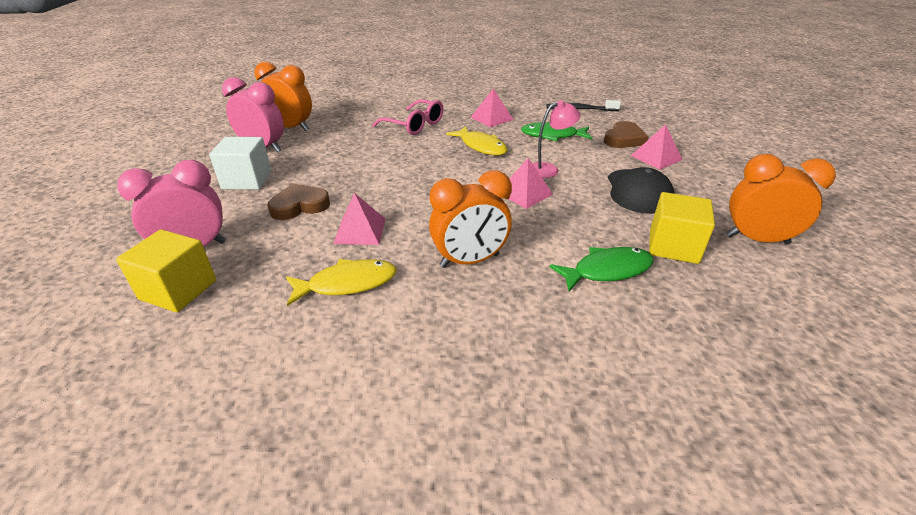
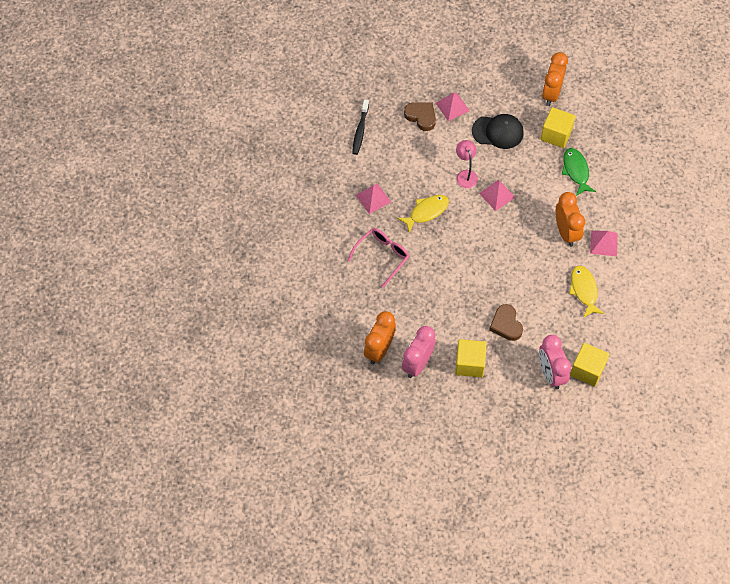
camera: 85 degrees left, 25 degrees up
(247, 180) = (469, 364): white cube -> yellow cube
(360, 231) = (536, 287): pink pyramid -> pink pyramid (603, 243)
(552, 136) = (411, 161): green fish -> none

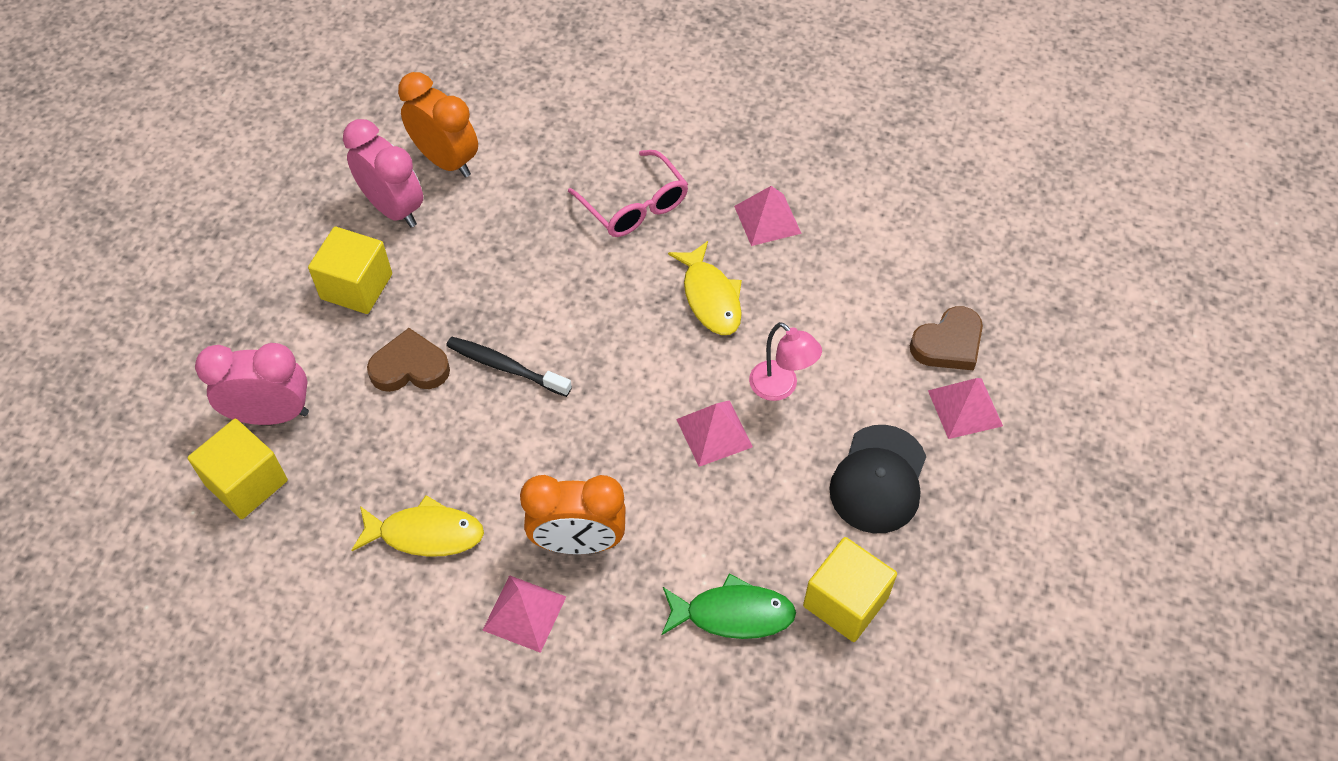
camera: 105 degrees right, 5 degrees down
(360, 131) = (933, 232): black toothbrush -> black toothbrush (505, 367)
(465, 175) = (780, 387): pink lamp -> pink lamp turned 45 degrees clockwise
(551, 94) = (967, 627): orange clock -> none

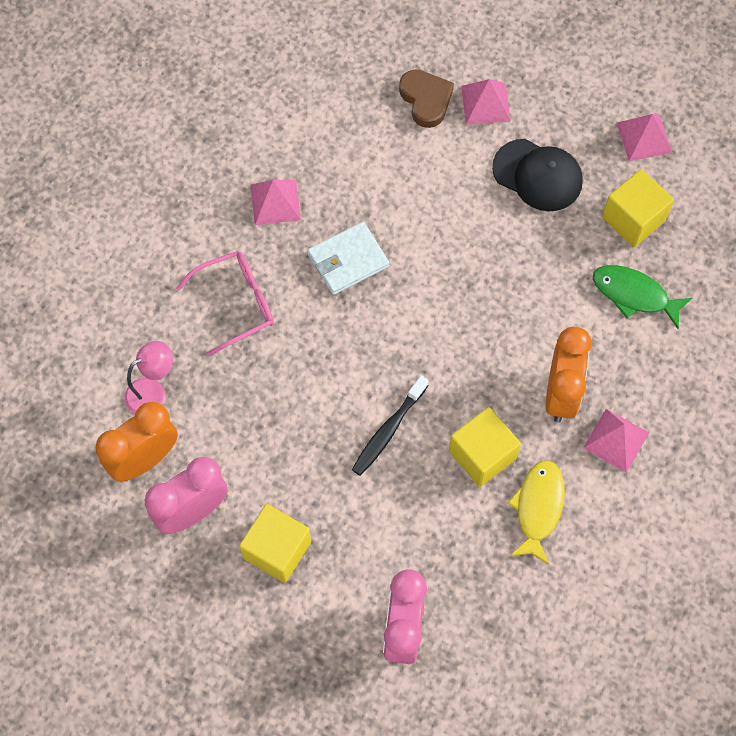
camera: 80 degrees left, 10 degrees up
(246, 483) = (469, 652): yellow cube -> yellow cube (482, 455)
(410, 367) = (374, 509): brown heart -> none
(710, 297) = (348, 260): yellow fish -> white wallet
(714, 433) = (479, 280): pink pyramid -> pink pyramid (644, 137)
(733, 614) = (634, 295): green fish -> green fish turned 75 degrees counterclockwise
(780, 387) = (445, 225): pink lamp -> pink lamp (153, 392)

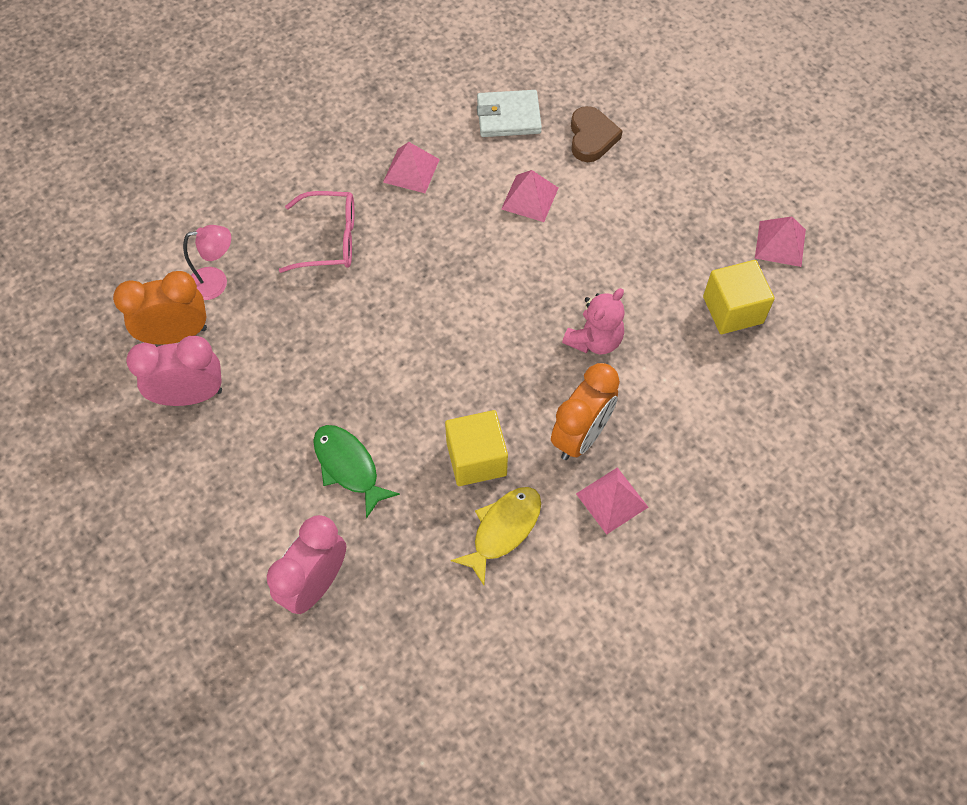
camera: 25 degrees right, 5 degrees down
(277, 550) = (243, 461): yellow cube -> none
(348, 260) = (447, 242): white wallet -> white wallet (508, 117)
(388, 430) = (401, 401): black toothbrush -> none
(485, 103) = (644, 160): pink pyramid -> pink pyramid (529, 198)
(528, 299) = (594, 340): none -> pink teddy bear
(538, 175) = (661, 238): black cap -> none
(634, 295) = (698, 376): green fish -> green fish (348, 467)

